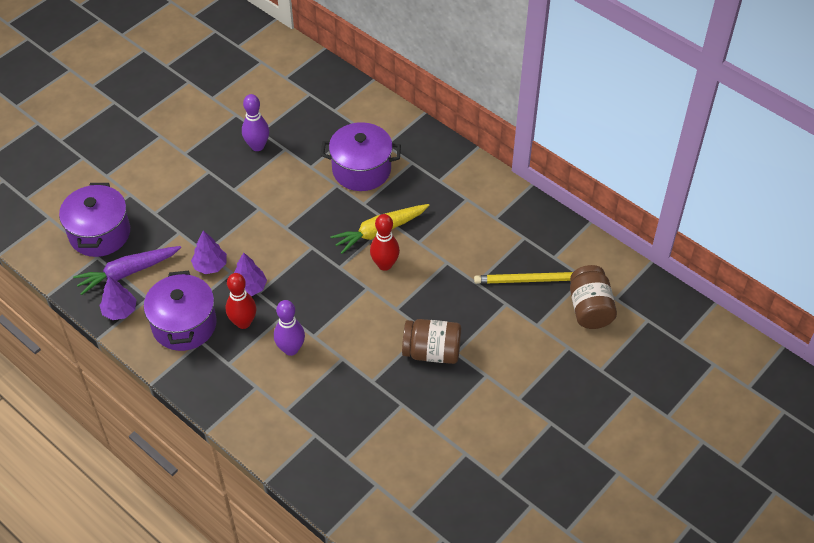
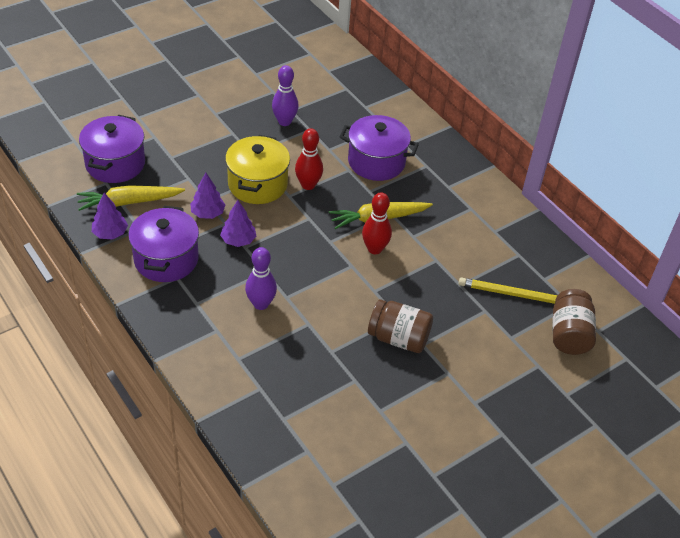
camera: 10 degrees right, 5 degrees down
(127, 272) = (129, 202): purple carrot -> yellow carrot
(243, 322) = (223, 270): red bowling pin -> red bowling pin (308, 185)
(250, 222) = (257, 184): none -> yellow pot

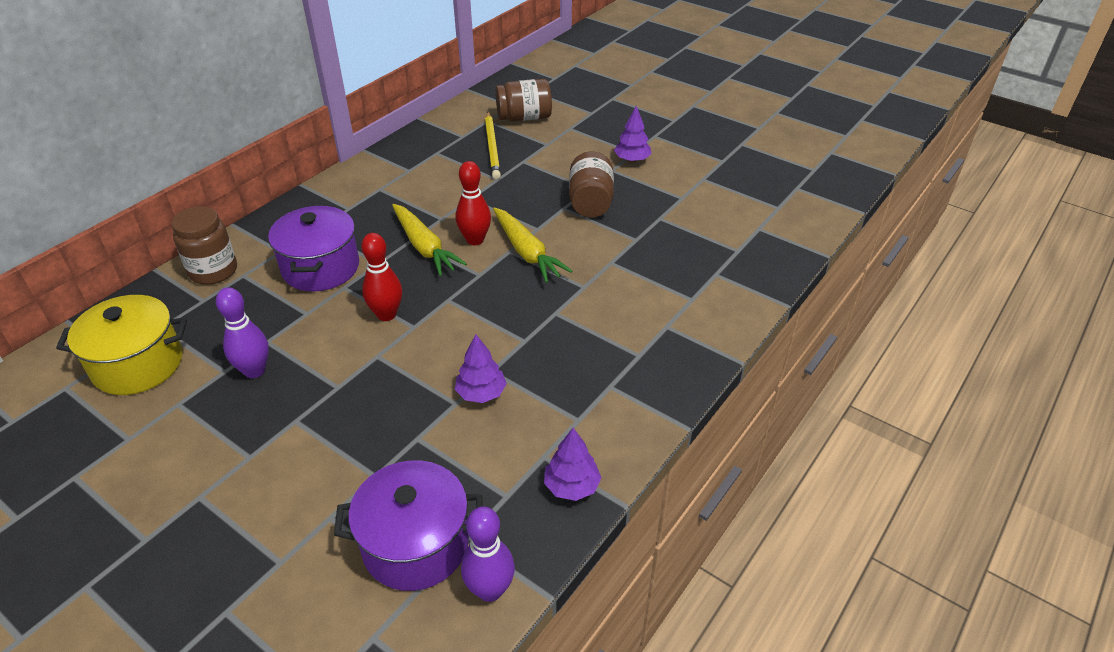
camera: 105 degrees left, 5 degrees down
(129, 202) = (497, 490): yellow carrot -> yellow carrot (526, 252)
(166, 259) = (586, 407): purple pot -> none
(238, 240) = (517, 349): purple tree -> purple tree (632, 160)
(257, 184) = (402, 361): yellow pot -> yellow pot (138, 364)
(261, 304) = (606, 303): purple bowling pin -> purple bowling pin (490, 590)
(395, 113) = (213, 271): none -> brown jar

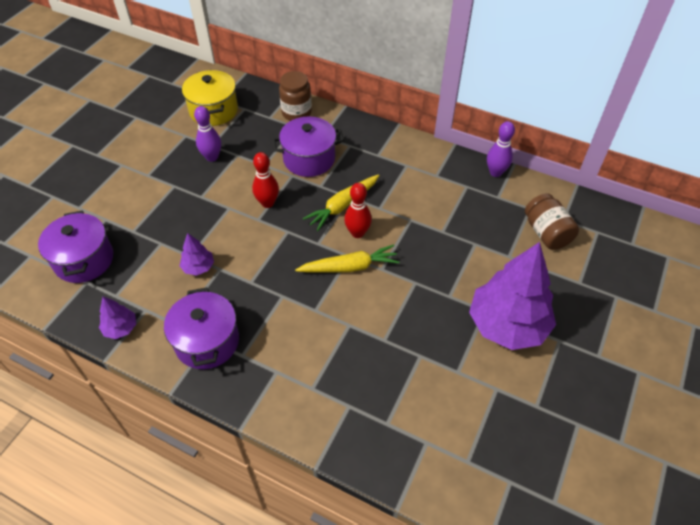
camera: 80 degrees right, 10 degrees up
(490, 590) = (51, 299): purple bowling pin -> purple bowling pin (495, 172)
(492, 147) = (488, 219): yellow pencil -> none
(526, 252) = (349, 267): yellow carrot -> yellow carrot turned 150 degrees counterclockwise
(590, 202) = (428, 300): brown jar -> none
(612, 388) = (207, 341): none -> purple pot
(632, 160) = (507, 325): purple tree -> purple tree, size x2.29

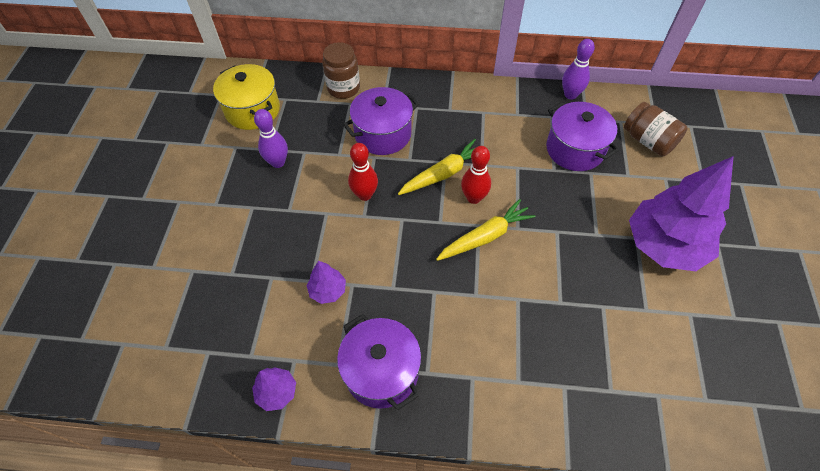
camera: 20 degrees left, 5 degrees up
(84, 260) = (191, 327): purple pot -> purple pot (575, 149)
(342, 206) = (443, 174): yellow carrot -> yellow carrot turned 150 degrees counterclockwise

